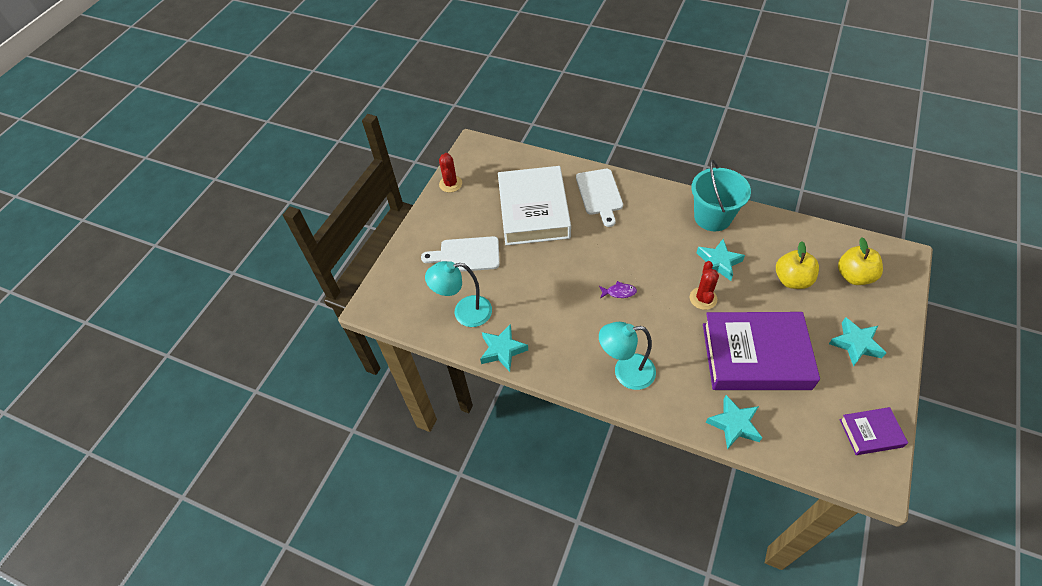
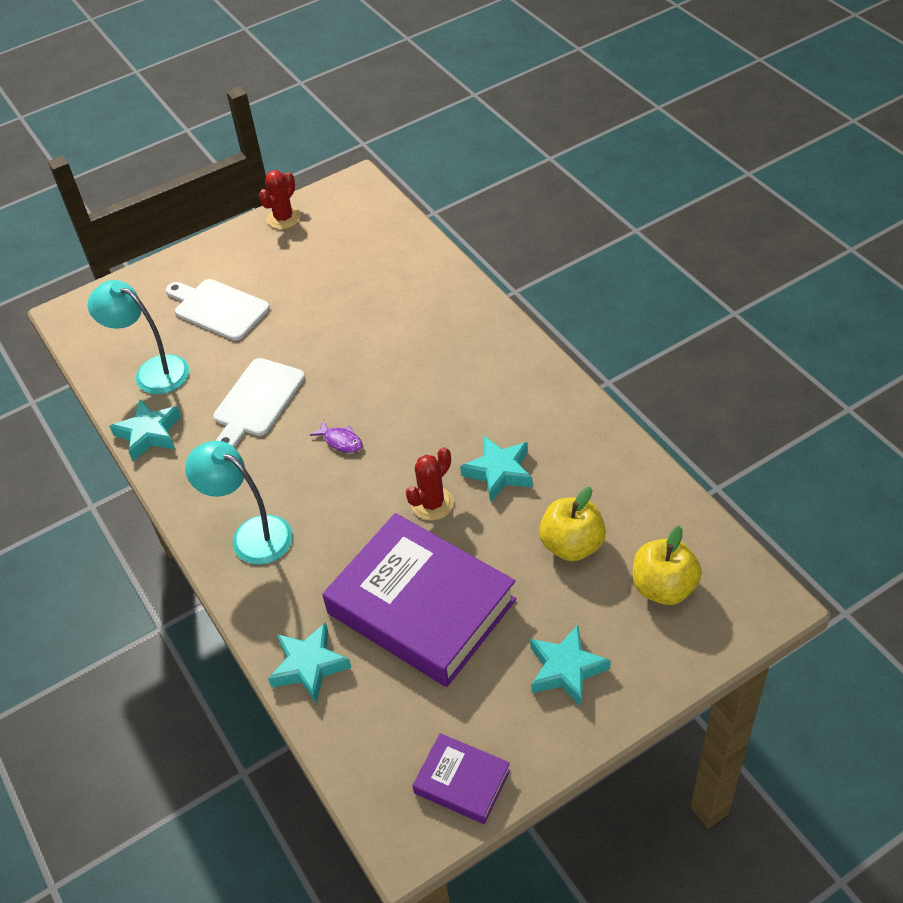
camera: 35 degrees right, 5 degrees down
(533, 211) = (343, 295): white book -> none
(599, 194) = (442, 314): white cutting board -> white cutting board (257, 401)
(712, 217) = (554, 413): turquoise bucket -> none

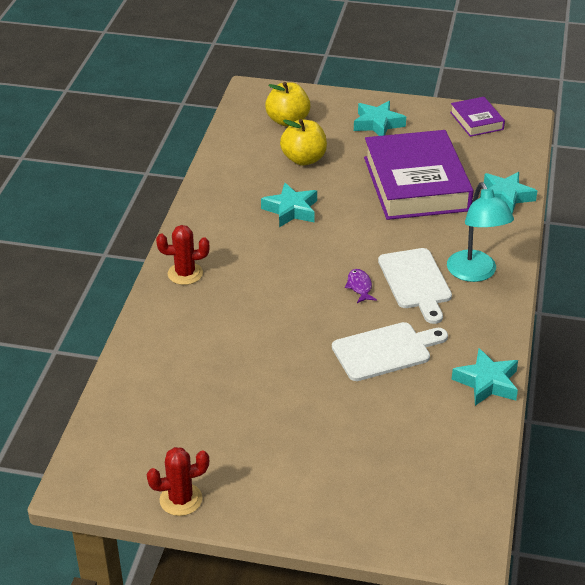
camera: 140 degrees left, 10 degrees down
(152, 371) = (441, 432): turquoise lamp -> none
(218, 308) = (335, 449): white cutting board -> white cutting board (416, 282)
(432, 504) = (349, 220): red cactus -> red cactus (185, 274)

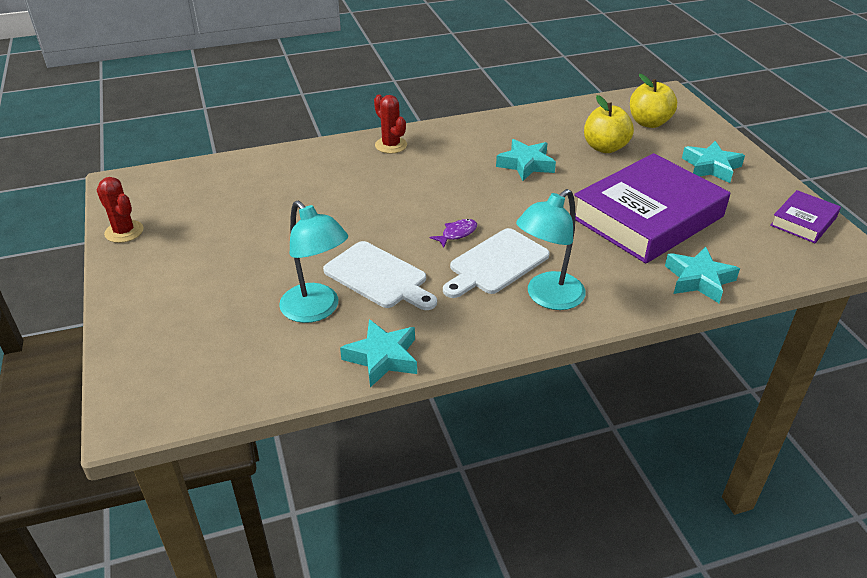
camera: 60 degrees right, 0 degrees up
(404, 401) = (316, 310): none -> turquoise lamp

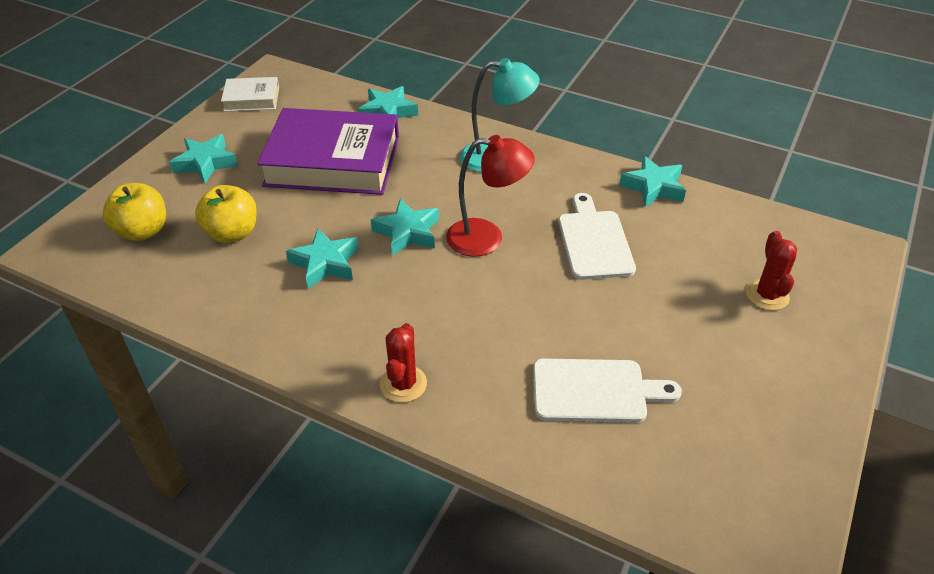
camera: 135 degrees left, 5 degrees up
(124, 232) = (807, 454): red cactus -> red cactus (767, 295)
(316, 310) = (669, 245): turquoise lamp -> none
(457, 233) = (487, 238): purple fish -> red lamp
(496, 264) = (494, 197): white cutting board -> white cutting board (595, 391)
(512, 206) = (407, 232): none -> turquoise star
(803, 221) = (251, 99): purple book -> white book

